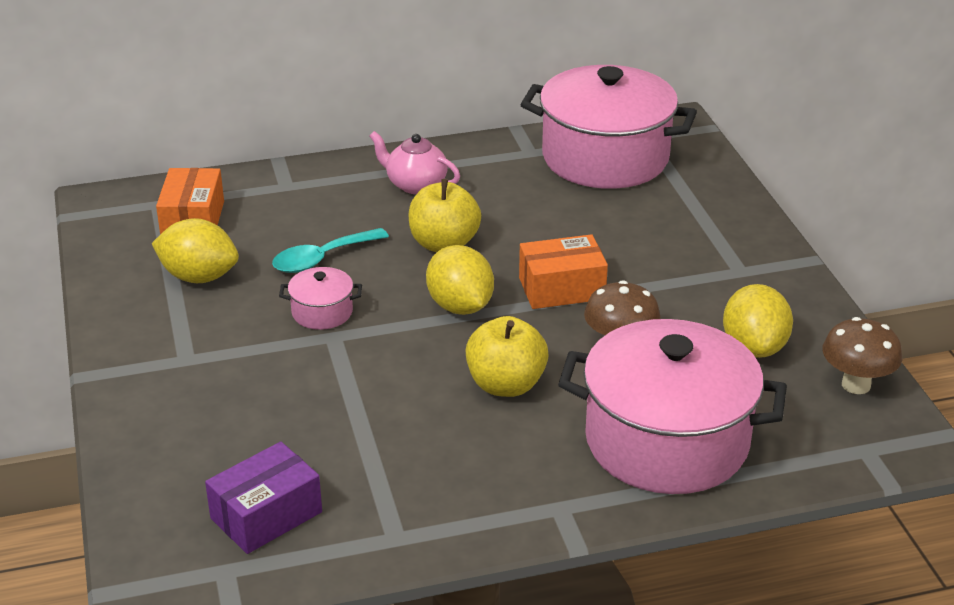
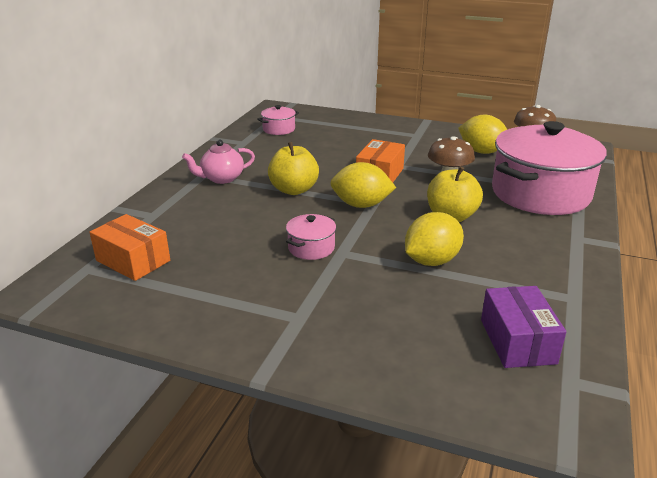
camera: 55 degrees left, 5 degrees down
(199, 277) = (206, 280): yellow lemon -> yellow lemon (431, 261)
(322, 259) = (253, 229): turquoise spoon -> none
(605, 157) = (279, 129): pink pot -> pink pot, size x0.42

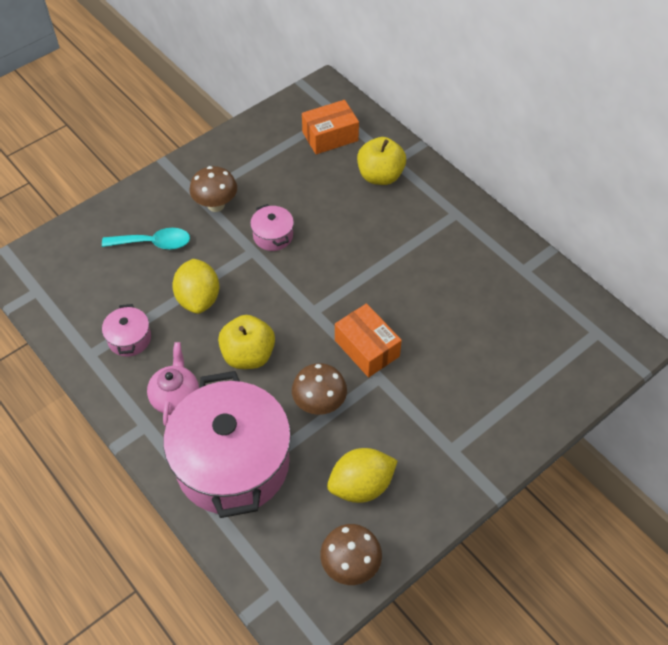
camera: 120 degrees right, 25 degrees up
(221, 178) = (439, 223): pink teapot -> pink teapot (176, 397)
(279, 129) = (548, 317): pink pot -> pink pot (129, 339)
(294, 190) = (379, 266): yellow apple -> yellow apple (380, 176)
(302, 298) = (216, 205): none -> brown mushroom
(361, 205) = (316, 301): yellow lemon -> none
(400, 319) = (154, 243): none -> turquoise spoon
(517, 341) = (85, 289): purple box -> none

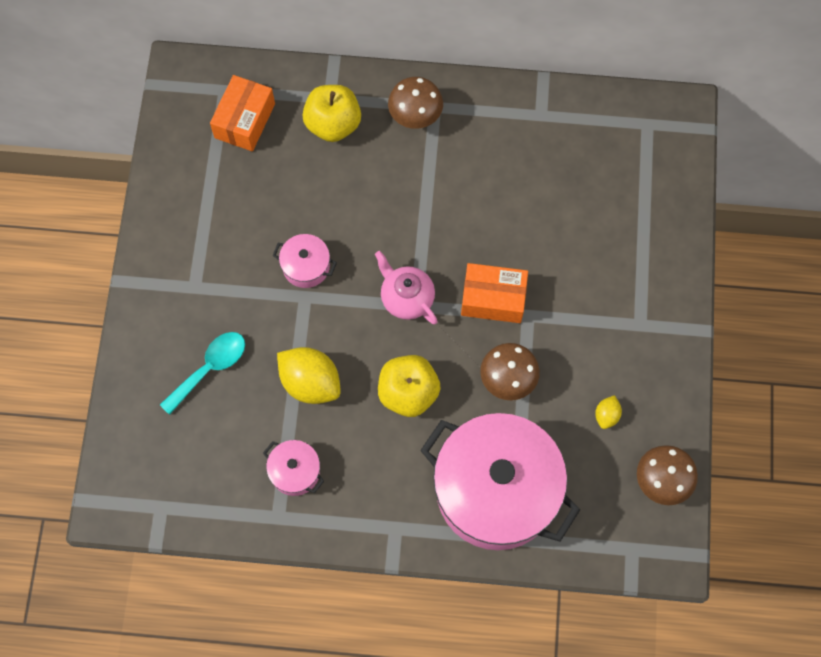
camera: 45 degrees left, 15 degrees up
(176, 397) = (391, 482): pink teapot -> pink teapot (406, 298)
(216, 205) = (221, 282): brown mushroom -> brown mushroom (415, 117)
(361, 485) = (606, 415): yellow lemon -> yellow lemon, size x0.48

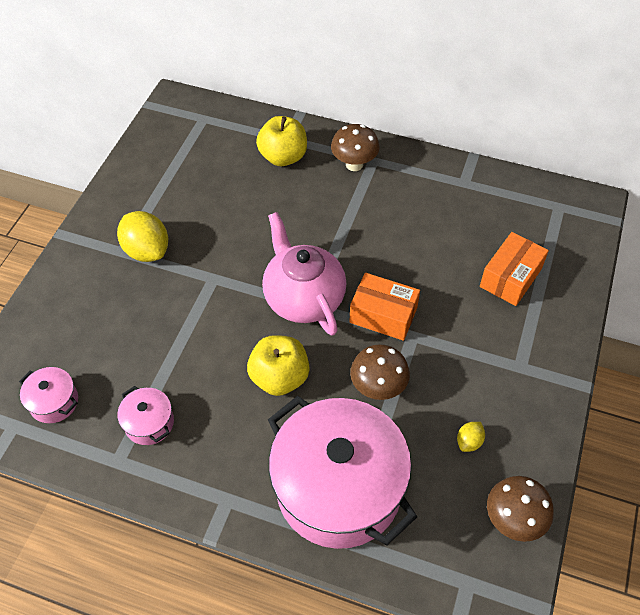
camera: 15 degrees right, 15 degrees down
(210, 368) = (108, 317): turquoise spoon -> none
(244, 121) = (211, 141): orange box -> orange box (510, 278)
(306, 266) = (223, 255): pink pot -> pink pot (54, 402)
(310, 382) = (192, 349): yellow lemon -> yellow lemon (147, 250)
(406, 298) = (303, 298): pink teapot -> pink teapot, size x1.61

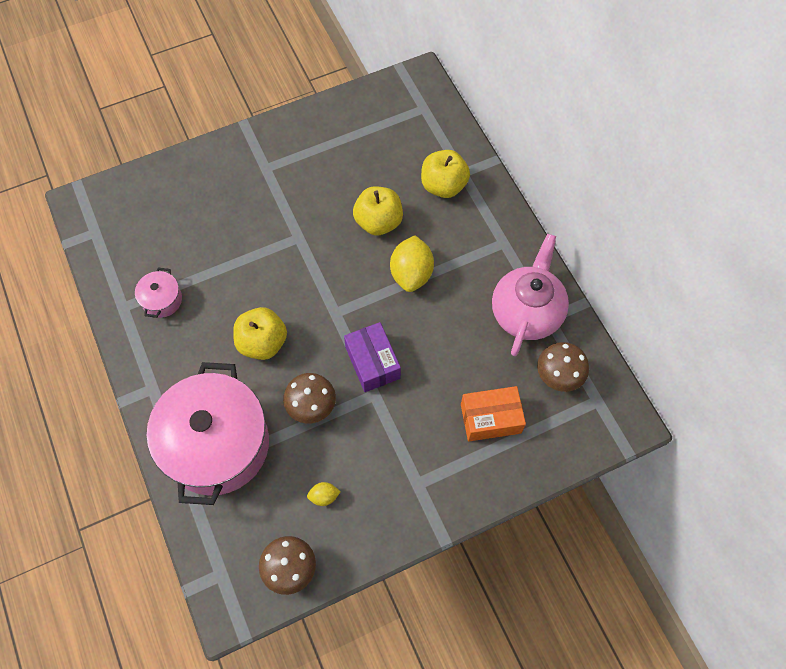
camera: 45 degrees right, 10 degrees up
(54, 402) = (128, 237): pink pot -> none
(147, 250) = (280, 181): yellow lemon -> yellow lemon (411, 274)
(264, 217) = (378, 222): none -> yellow apple
(303, 298) = (337, 303): pink teapot -> pink teapot (526, 312)
(354, 164) = (486, 234): brown mushroom -> brown mushroom (558, 377)
(383, 315) = (372, 362): orange box -> purple box

